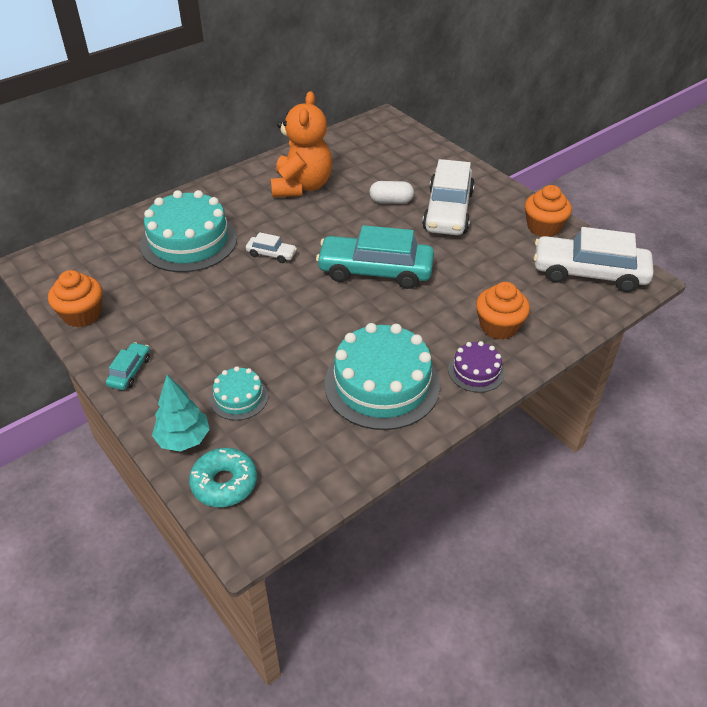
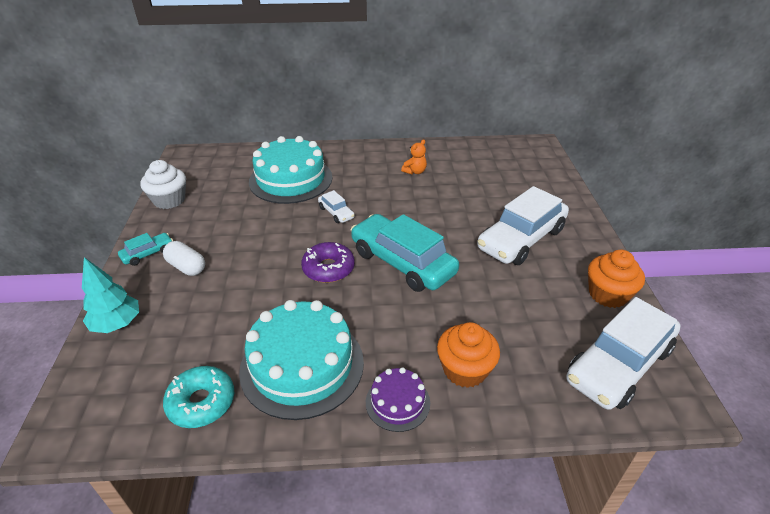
camera: 35 degrees right, 5 degrees down
(82, 314) = (169, 200): orange cupcake -> white cupcake
(224, 483) = (98, 378): turquoise donut -> turquoise donut (201, 402)
(239, 397) = (188, 313): turquoise cake -> none
(302, 186) = (415, 171): orange teddy bear -> orange teddy bear, size x0.40
(319, 304) = (328, 268): none -> purple donut
(391, 201) = (477, 210): white capsule -> white capsule (186, 267)
(589, 273) = (618, 364): white car -> white car turned 90 degrees counterclockwise

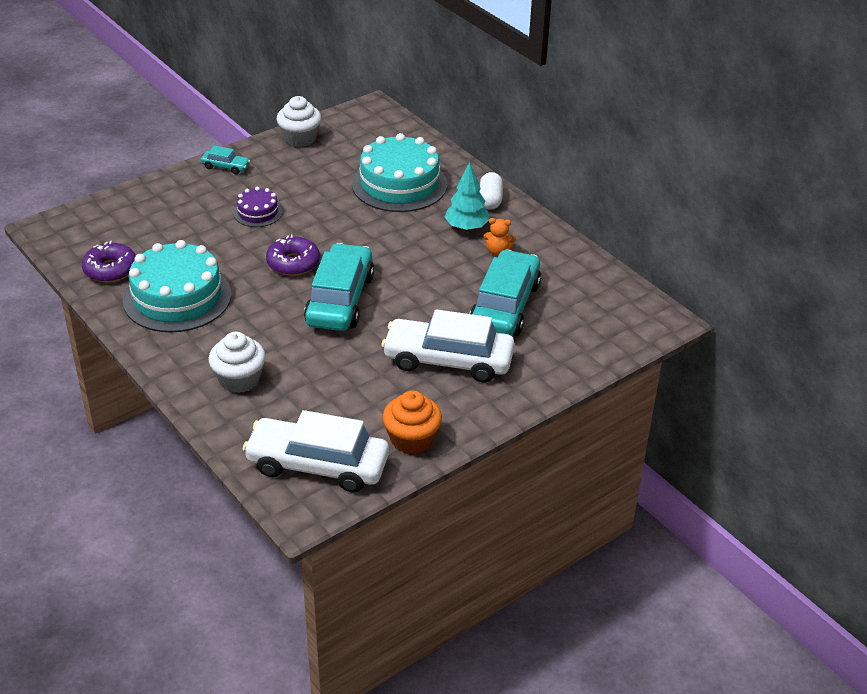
camera: 55 degrees right, 0 degrees up
(117, 324) = (145, 196): turquoise tree -> turquoise tree (466, 227)
(186, 267) = (228, 193): white capsule -> white capsule (490, 200)
(201, 402) = (110, 269): turquoise donut -> purple donut
(336, 213) = (374, 233): white car -> none
(397, 402) = (179, 357): purple cake -> purple cake (258, 212)
(465, 370) = (239, 379): orange cupcake -> white cupcake
(478, 192) = (505, 306): none -> turquoise car

